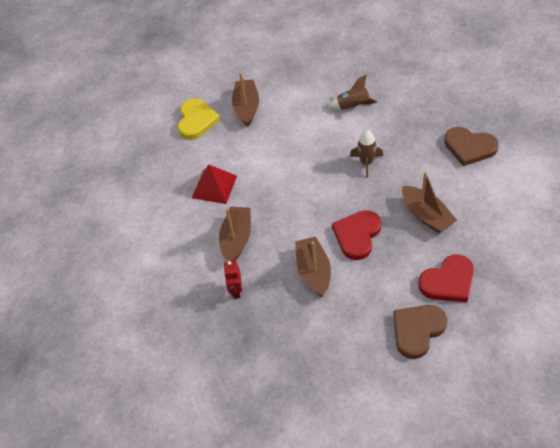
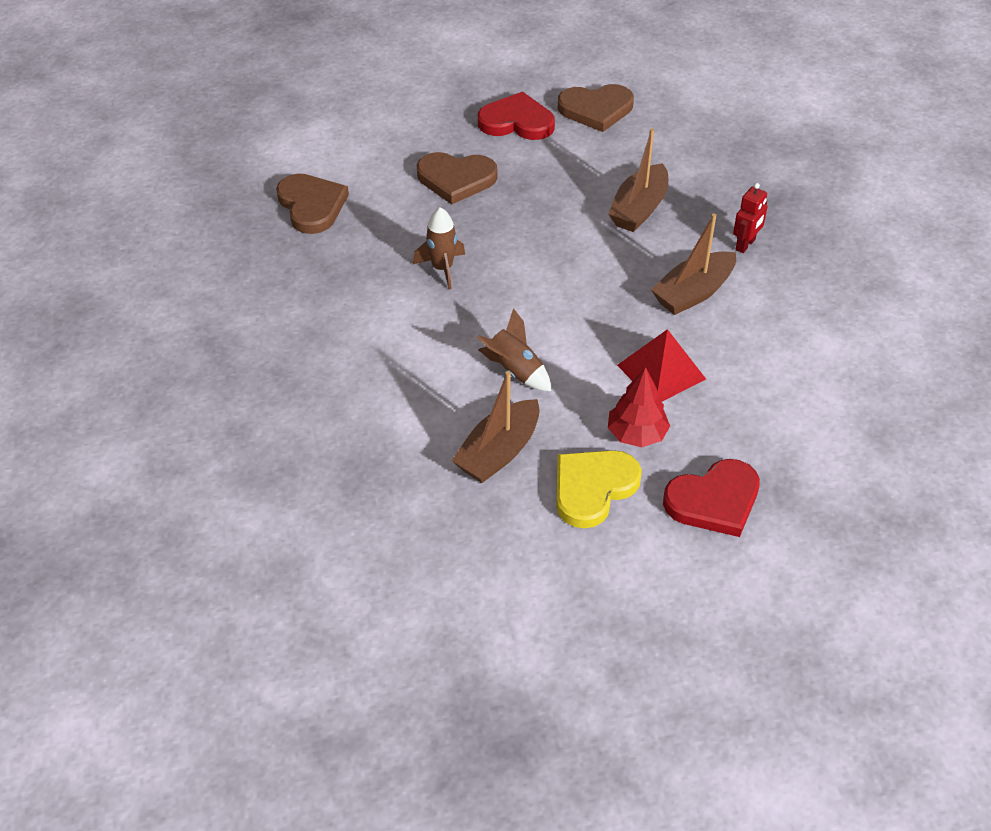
camera: 145 degrees left, 5 degrees down
(199, 152) = (636, 434): none -> red tree
(353, 106) = (361, 344): brown rocket -> brown rocket (515, 370)
(357, 235) = (552, 209): red heart -> red heart (714, 501)
(426, 215) = (456, 179): brown boat -> brown heart

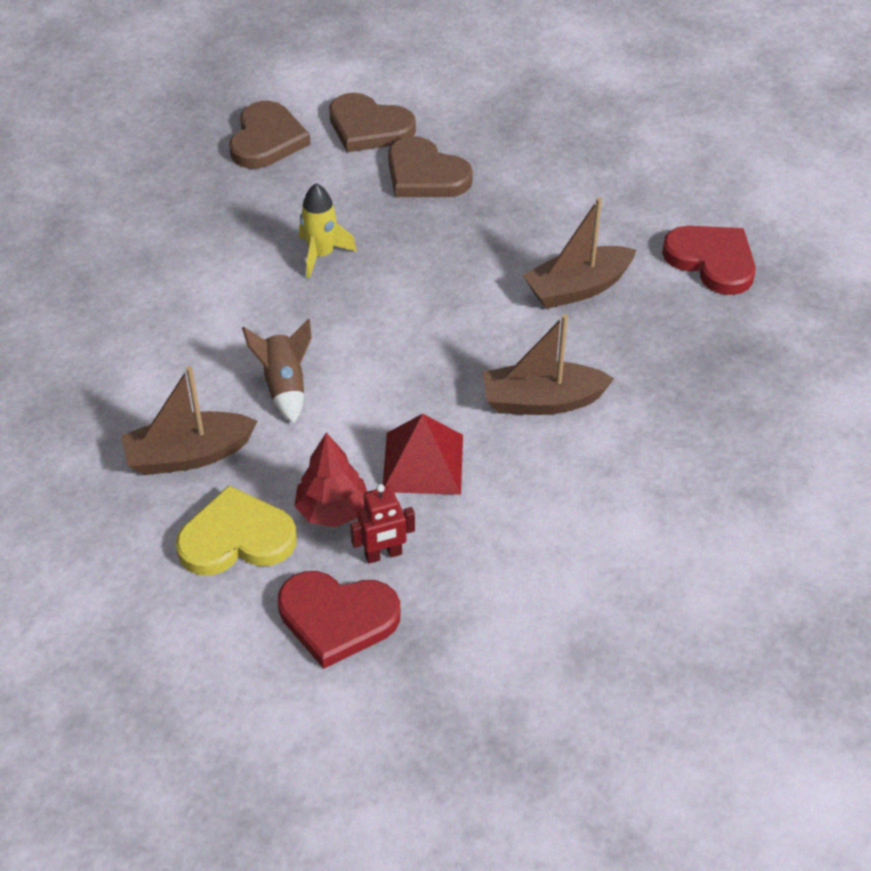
camera: 35 degrees right, 0 degrees up
(442, 268) = (321, 255): brown rocket -> yellow rocket
(516, 122) = (545, 144): red heart -> red heart (712, 261)
(596, 109) = (641, 166): brown heart -> brown heart (369, 127)
(745, 245) = (652, 380): red robot -> red robot (383, 555)

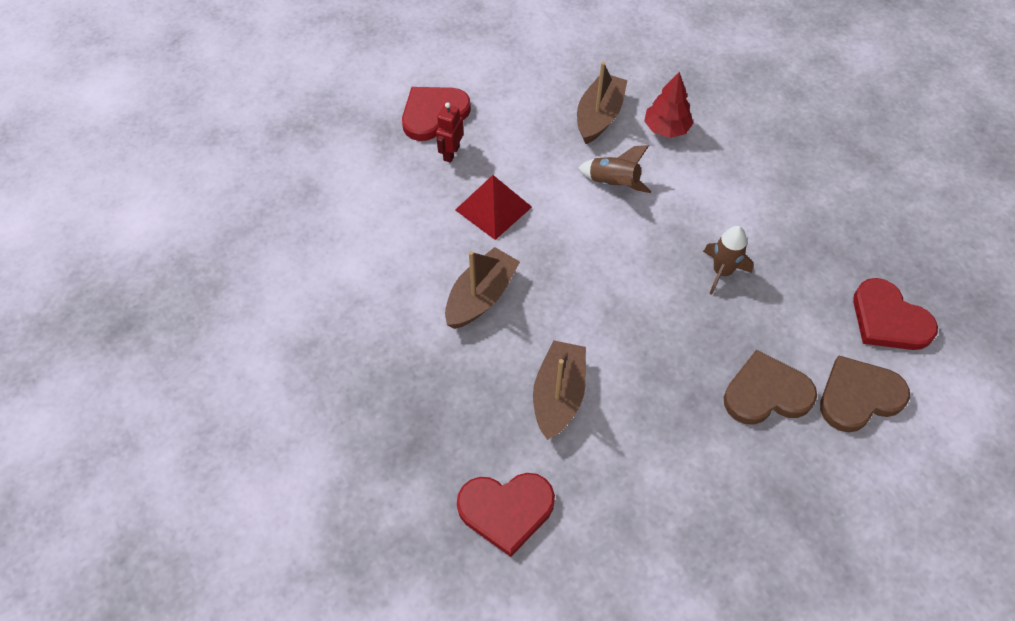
camera: 130 degrees right, 10 degrees up
(236, 538) = (522, 105): yellow heart -> none
(267, 140) = (888, 319): brown heart -> red heart
(321, 255) = (722, 272): yellow rocket -> brown rocket
(332, 511) = (500, 151): red tree -> red tree (666, 128)

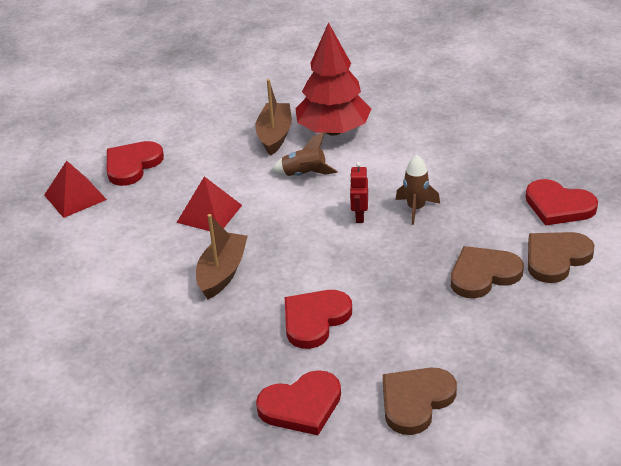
camera: 15 degrees left, 20 degrees down
(361, 141) = (75, 197): none -> red pyramid
(451, 153) = (158, 187): red robot -> red robot (359, 216)
(558, 395) = (315, 320): brown boat -> red heart
(630, 547) = (415, 401): none -> brown heart
(666, 128) = (333, 130): red tree -> red tree, size x1.82

